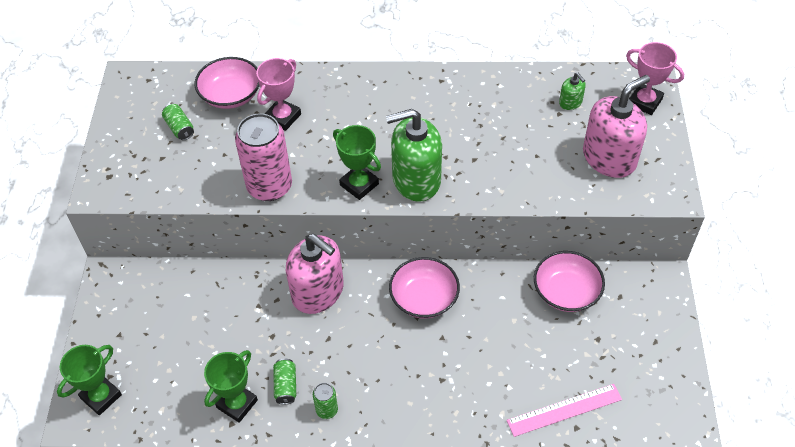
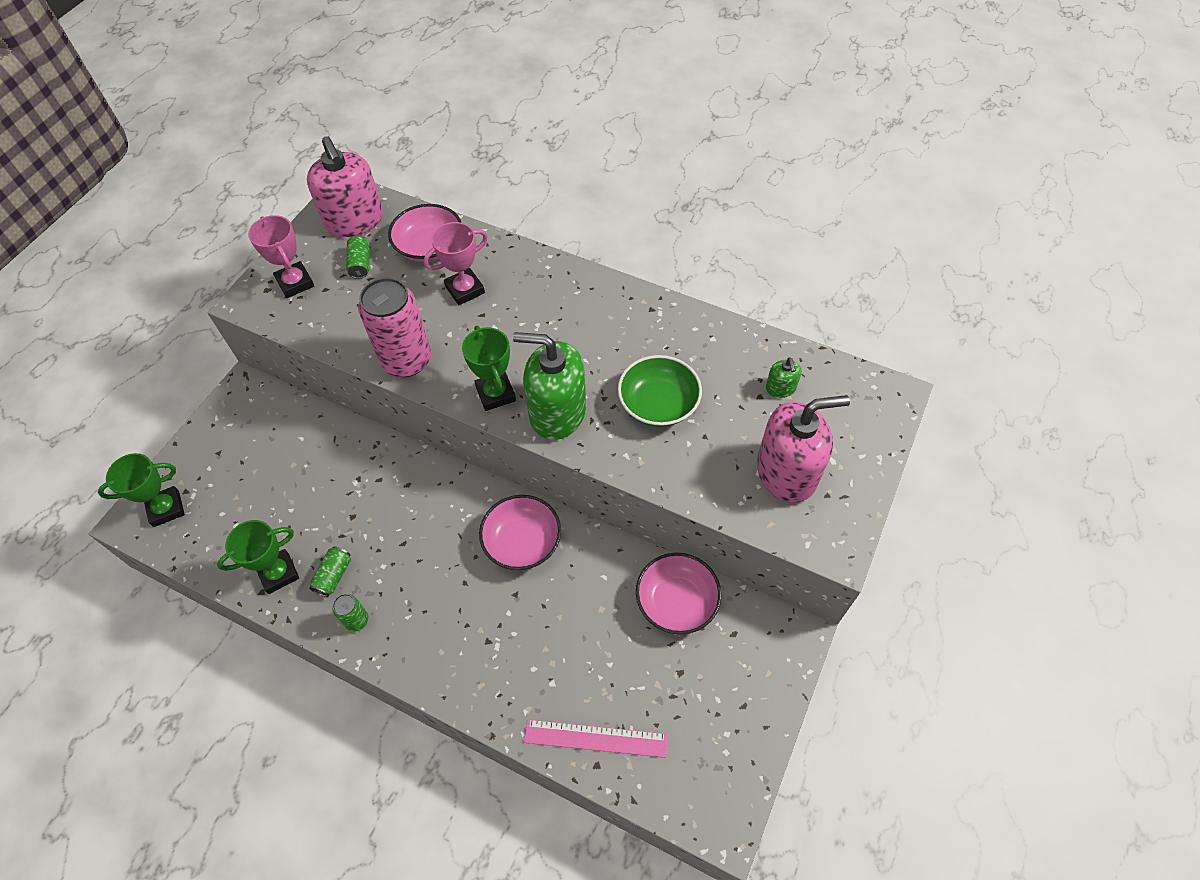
camera: 25 degrees right, 5 degrees up
(318, 292) = (422, 489): pink soap dispenser -> pink soap dispenser (354, 220)
(489, 146) = (658, 404): none -> green bowl
(644, 102) = (869, 420): pink trophy -> pink trophy (295, 283)

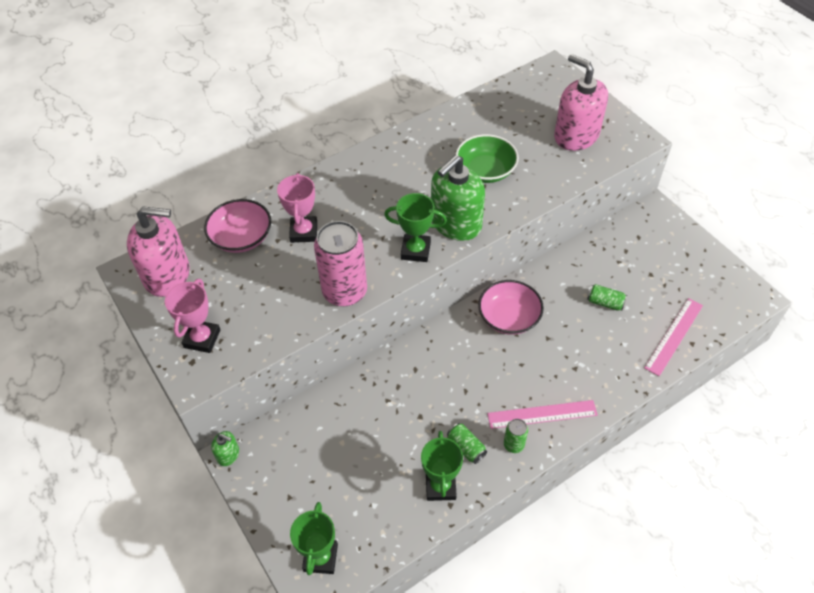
camera: 60 degrees left, 5 degrees down
(295, 283) = (202, 338): pink trophy -> pink trophy turned 75 degrees counterclockwise
(360, 264) = (220, 287): green can -> green can (605, 303)
(408, 632) = (542, 414): none -> pink ruler
(676, 601) = (601, 254): pink bowl -> none
(780, 388) = (514, 111): green soap dispenser -> green soap dispenser (228, 454)
(786, 472) = (576, 136): pink soap dispenser -> pink soap dispenser turned 60 degrees counterclockwise

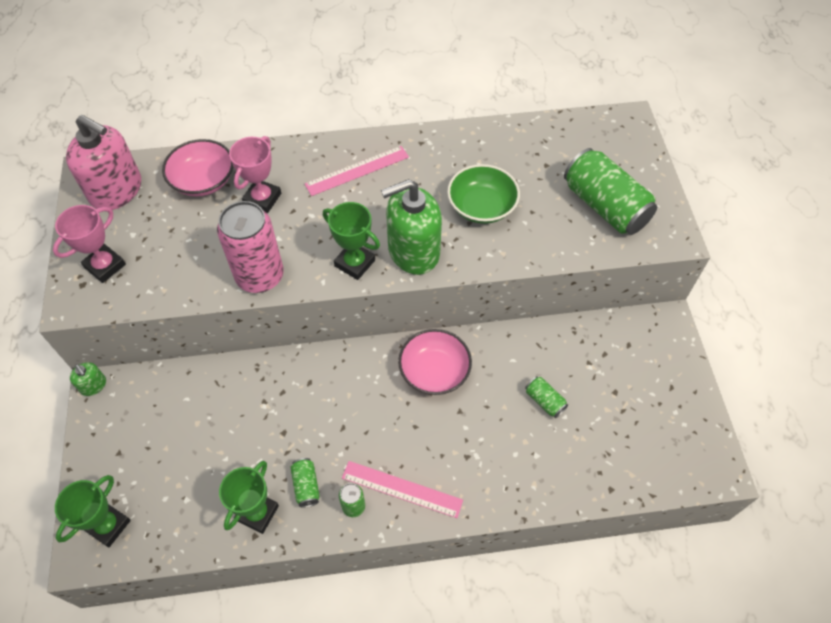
camera: 25 degrees right, 5 degrees up
(576, 136) = (605, 206): pink soap dispenser -> green can
(674, 336) = (596, 472): pink ruler -> pink ruler (357, 171)

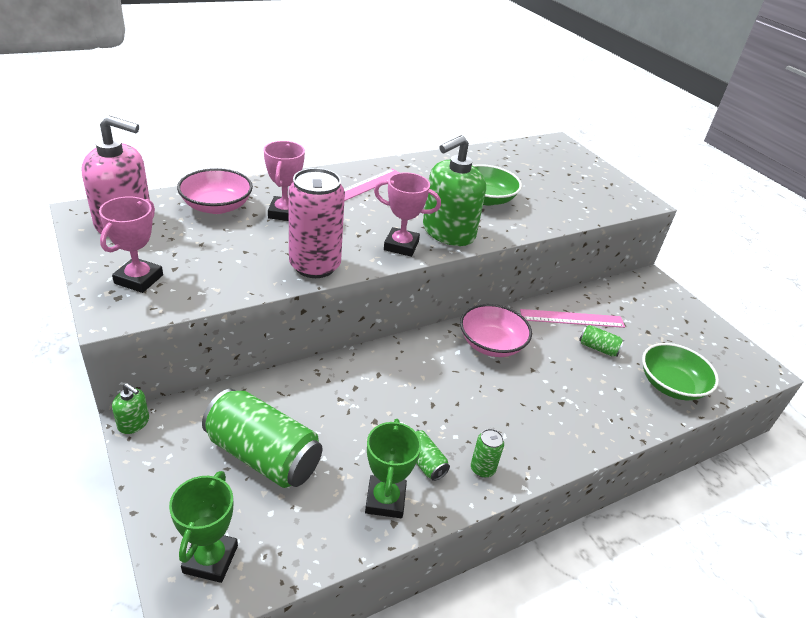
camera: 25 degrees left, 20 degrees down
(355, 263) = (401, 246): green trophy -> pink trophy
(402, 489) = (520, 442): pink ruler -> pink ruler (572, 318)
(596, 464) = (671, 385): none -> green bowl
(605, 206) = (579, 189): green can -> green can (263, 455)

